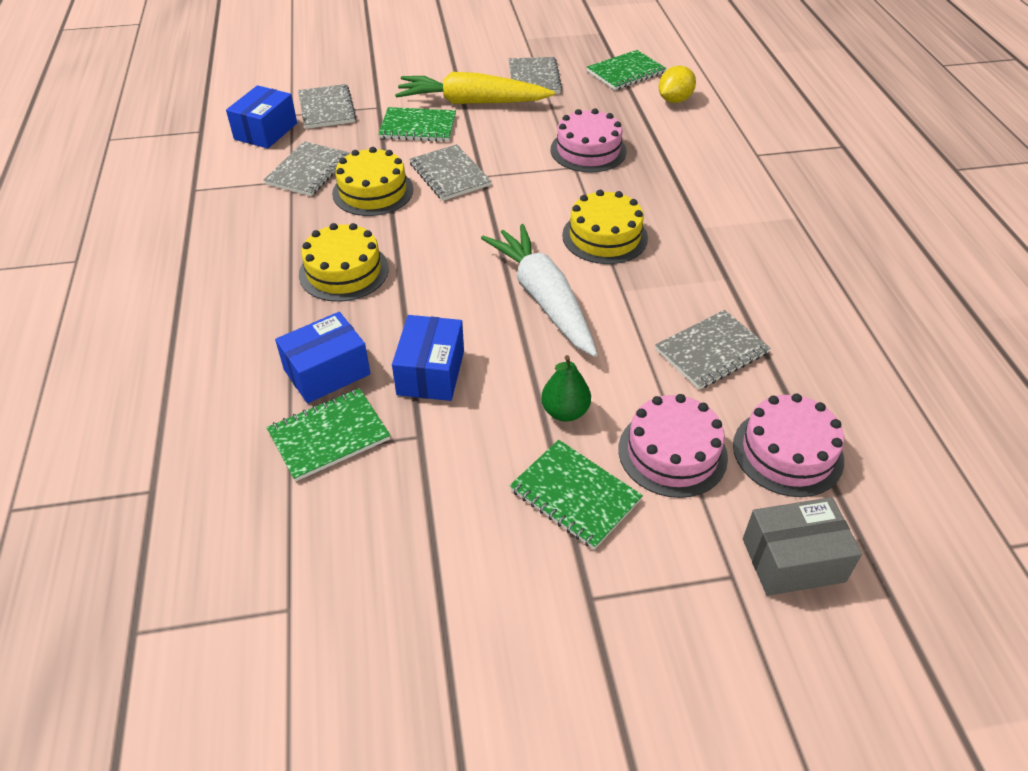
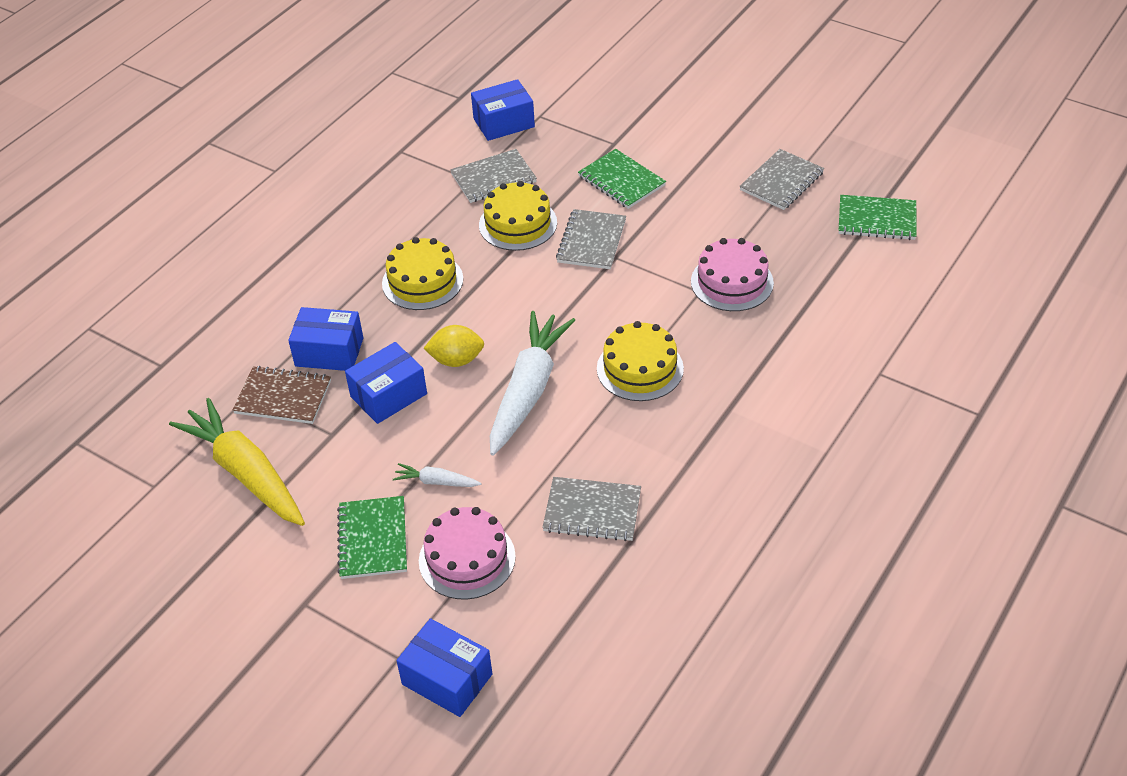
camera: 45 degrees right, 0 degrees up
(326, 108) = (572, 124): grey notebook -> none
(329, 436) = (283, 397): green notebook -> brown notebook
(472, 102) = (695, 179): yellow carrot -> yellow carrot (246, 473)
(565, 412) = (436, 482): green pear -> white carrot
(674, 100) = (882, 274): yellow lemon -> yellow lemon (456, 360)
(787, 452) = (542, 616): pink cake -> none
(793, 560) = (447, 679): grey box -> blue box

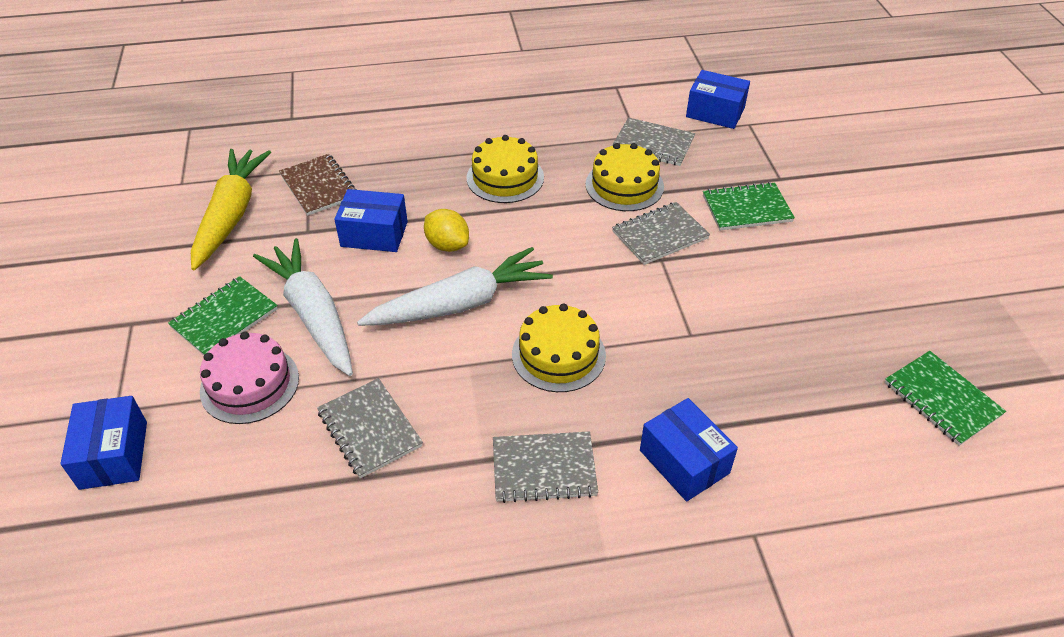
camera: 45 degrees right, 0 degrees up
(329, 352) = (384, 179): blue box -> blue box (684, 461)
(436, 482) = (313, 315): white carrot -> white carrot, size x2.28
(621, 181) = (746, 208): green notebook -> green notebook turned 75 degrees clockwise
(732, 282) = (728, 348): pink cake -> none
(781, 181) = (889, 302): grey notebook -> grey notebook (544, 468)

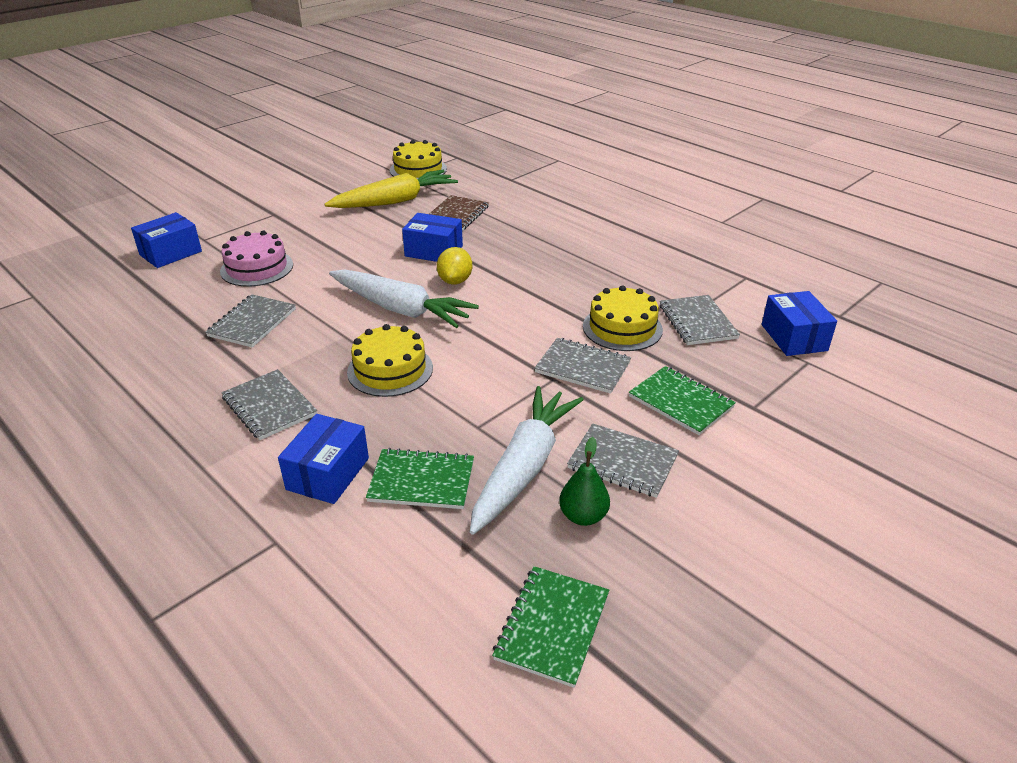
camera: 55 degrees right, 10 degrees down
(224, 318) = (304, 237): green notebook -> green notebook (421, 481)
(313, 315) = (335, 262): white carrot -> white carrot (524, 467)
(374, 234) = (433, 251): blue box -> blue box turned 45 degrees counterclockwise
(505, 177) = (558, 274): yellow cake -> yellow cake (418, 169)
(794, 275) = (622, 462): none -> grey notebook
(840, 327) = (583, 516): none -> green pear

